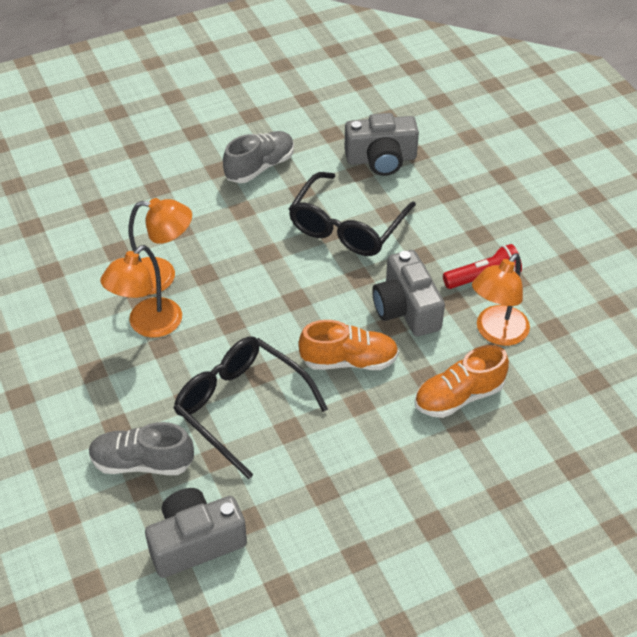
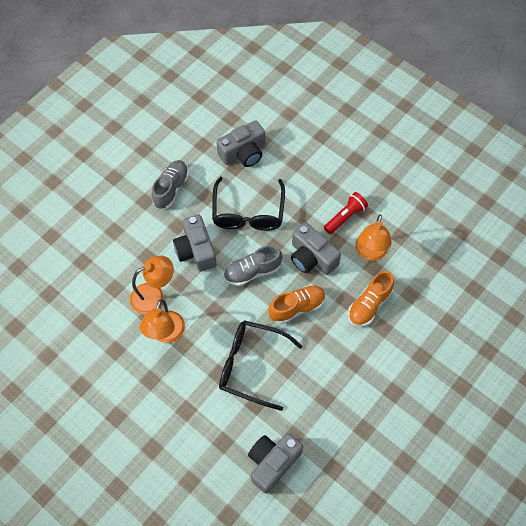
camera: 25 degrees left, 15 degrees up
(142, 462) = (215, 427): grey shoe -> grey shoe (252, 271)
(249, 245) = (196, 250): none -> grey camera

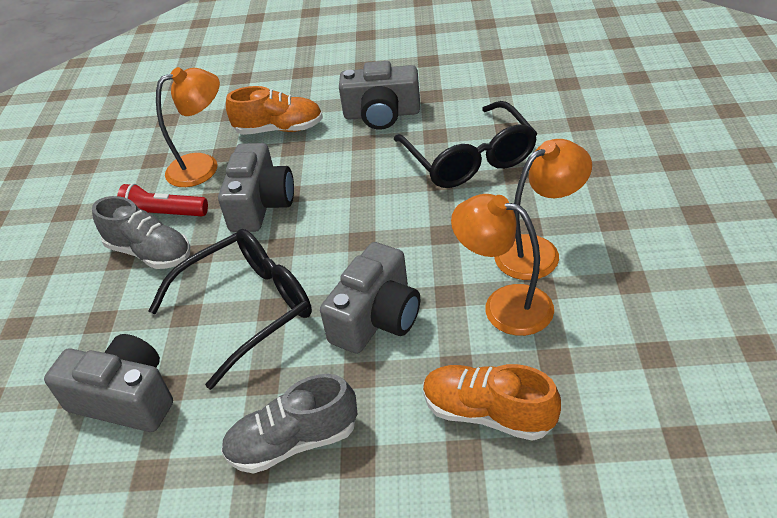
camera: 125 degrees left, 20 degrees down
(252, 271) = (343, 239): grey shoe -> grey shoe (150, 253)
(272, 462) = (545, 84): grey camera -> grey camera (382, 114)
(297, 307) = (348, 173): orange shoe -> orange shoe (488, 413)

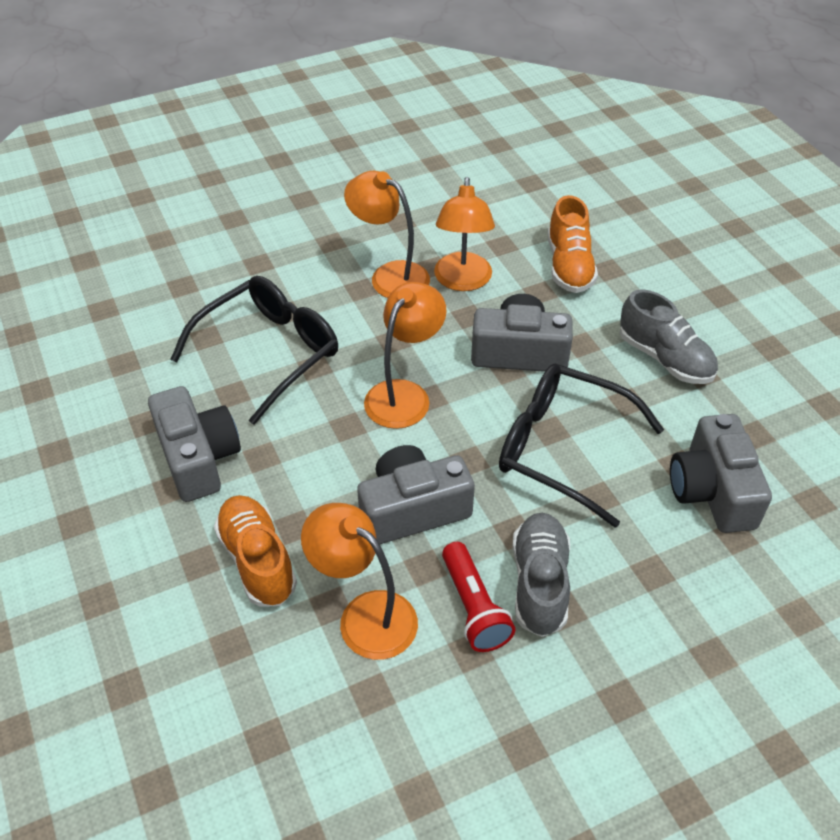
camera: 120 degrees left, 5 degrees up
(374, 225) = (404, 394): none -> orange lamp

